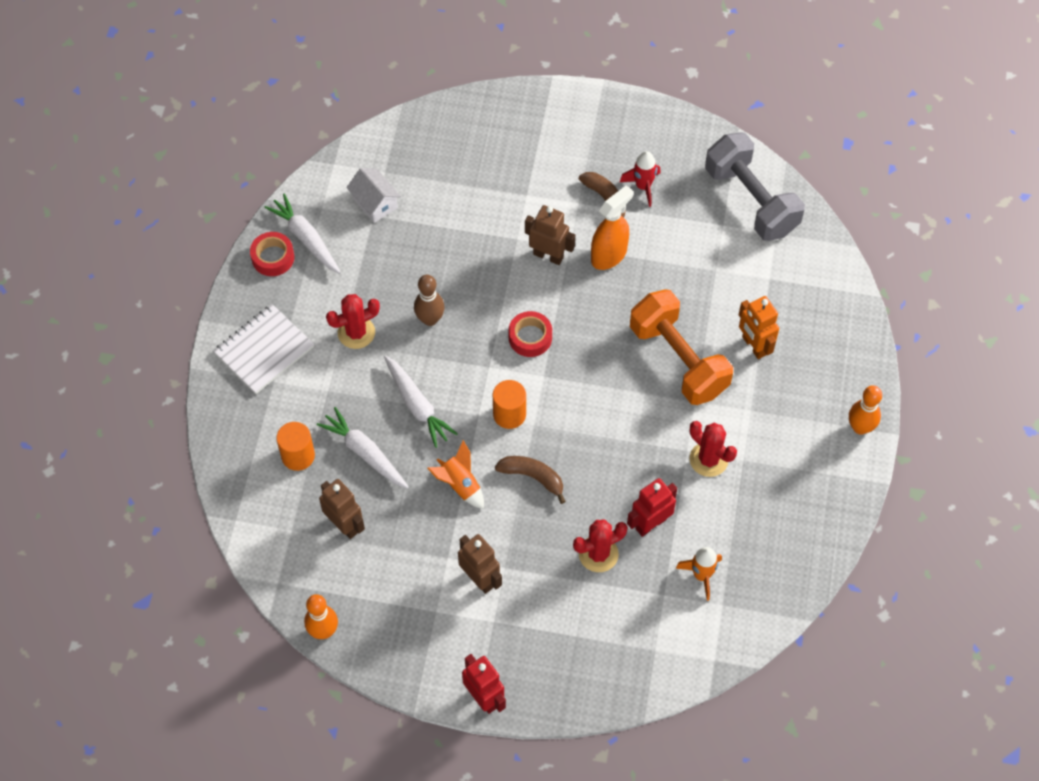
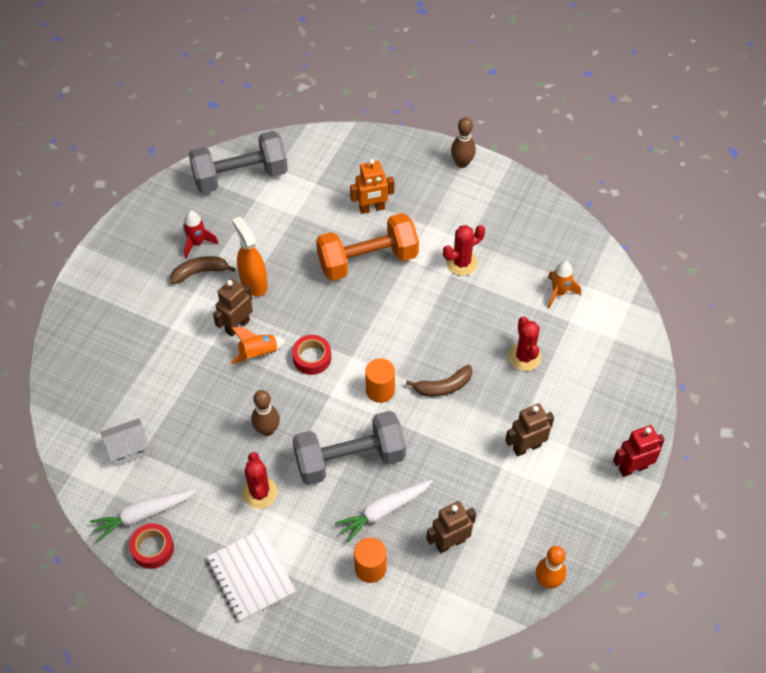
camera: 75 degrees left, 5 degrees down
(417, 405) = (349, 459): white carrot -> grey dumbbell
(460, 484) = (435, 442): orange rocket -> orange rocket (258, 353)
(533, 477) = (443, 386): brown banana -> brown banana turned 150 degrees counterclockwise
(650, 523) = (507, 315): red robot -> none
(860, 427) = (462, 163): orange bowling pin -> brown bowling pin

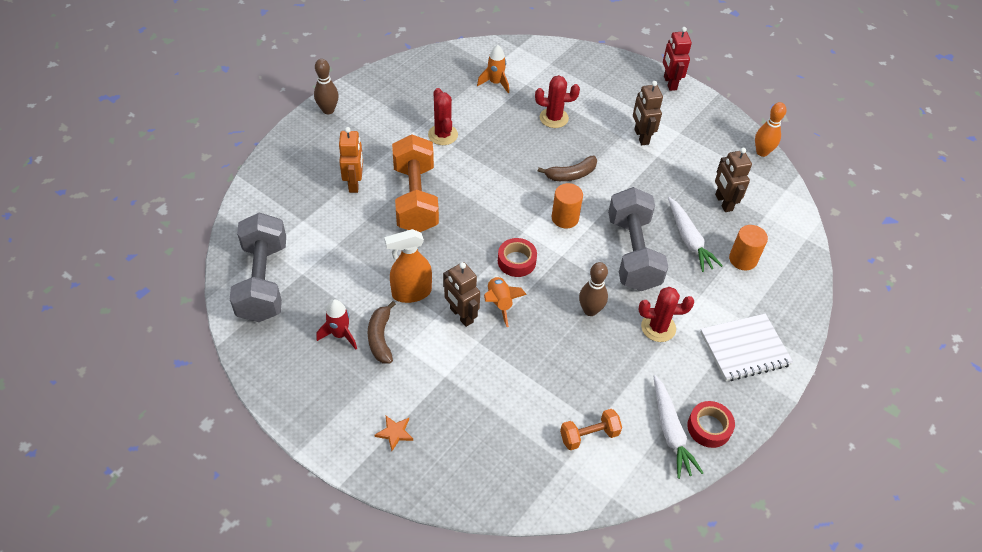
camera: 80 degrees left, 5 degrees down
(109, 304) = (394, 433): none -> orange star
(128, 448) = (589, 435): white house -> orange dumbbell
(443, 386) = (571, 174): brown banana -> brown banana turned 75 degrees clockwise

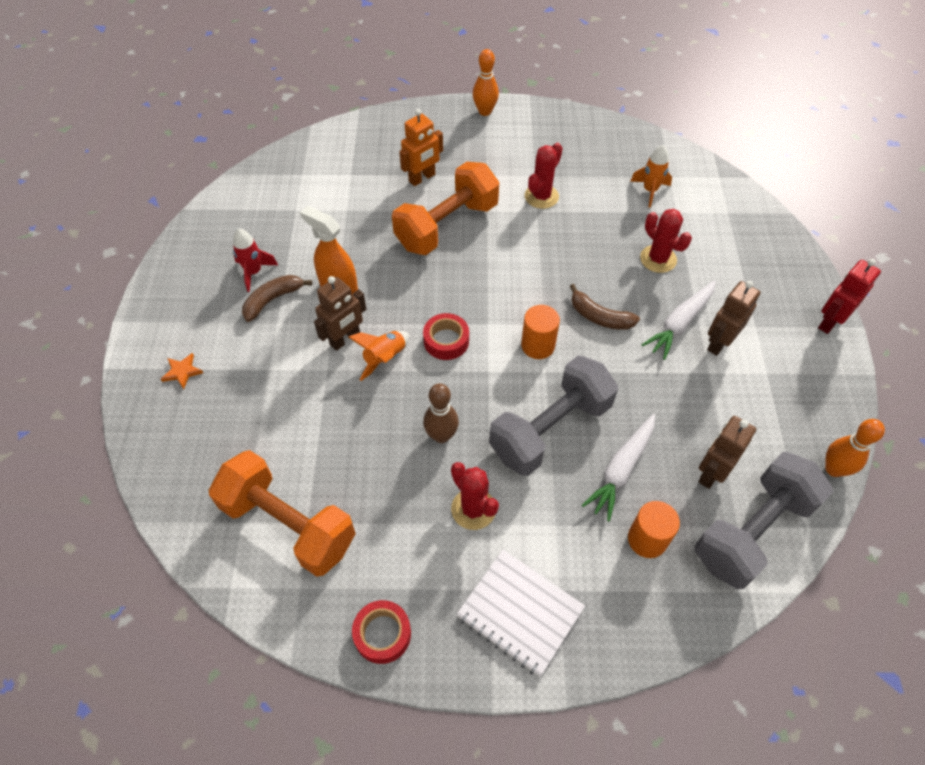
camera: 55 degrees right, 5 degrees up
(263, 281) = (267, 193): grey dumbbell -> grey dumbbell (752, 531)
(328, 110) = (485, 111): brown bowling pin -> orange bowling pin
(461, 315) = (345, 339): brown robot -> brown robot turned 150 degrees counterclockwise
(589, 435) = (289, 524): orange dumbbell -> orange dumbbell, size x2.02
(670, 431) = (348, 597): white carrot -> white carrot (679, 323)

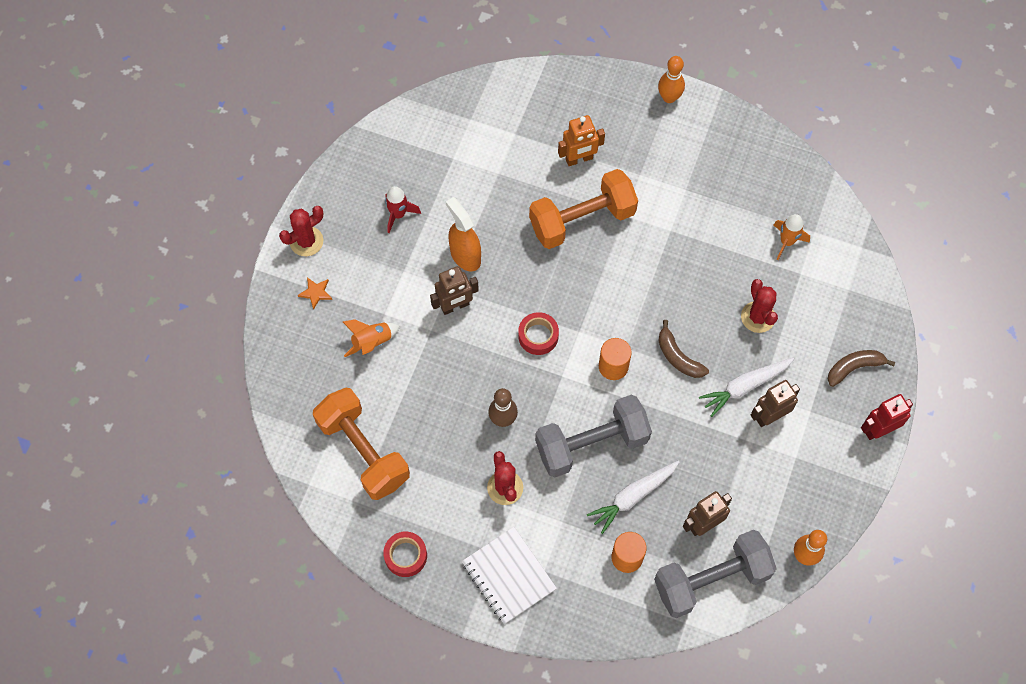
camera: 20 degrees right, 10 degrees up
(272, 300) = (406, 248): brown banana -> brown banana (854, 367)
(385, 358) = (481, 335): orange rocket -> orange rocket (372, 342)
(541, 196) = (681, 215): red cactus -> red cactus (306, 241)

